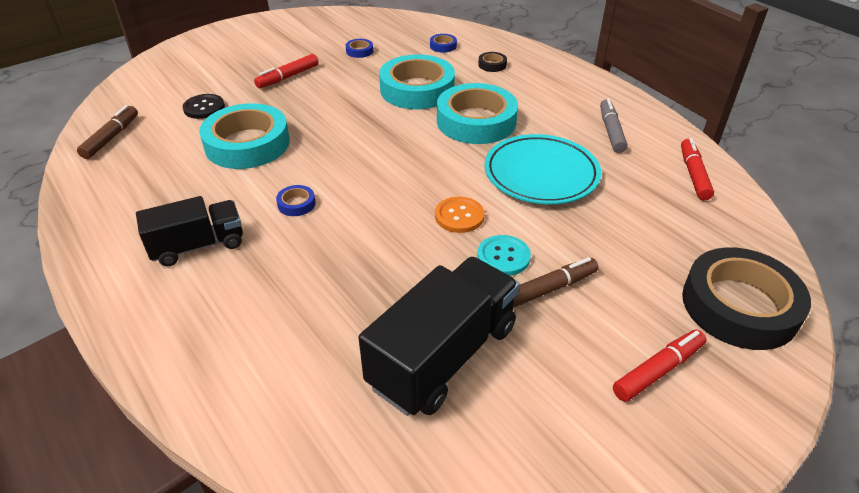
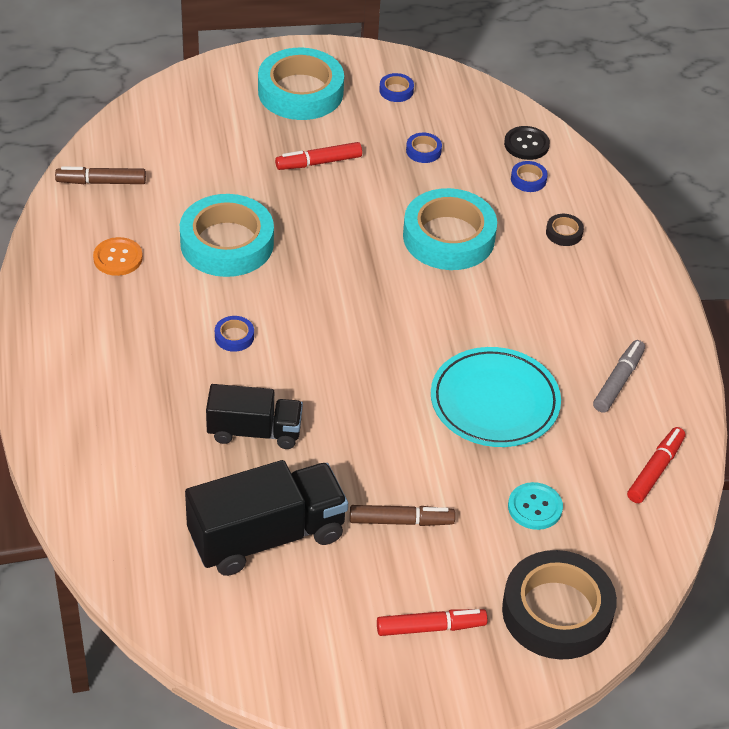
camera: 25 degrees right, 5 degrees up
(111, 138) = (101, 182): brown marker -> brown marker turned 135 degrees counterclockwise
(198, 246) = (126, 346): black truck -> black truck (254, 431)
(204, 108) = (208, 175): black button -> black button (526, 144)
(315, 28) = (396, 91): none -> blue tape
(459, 216) = (376, 415): orange button -> orange button (118, 258)
(476, 121) = (480, 308): turquoise tape -> turquoise tape (300, 92)
(503, 257) = (384, 473): turquoise button -> turquoise button (535, 507)

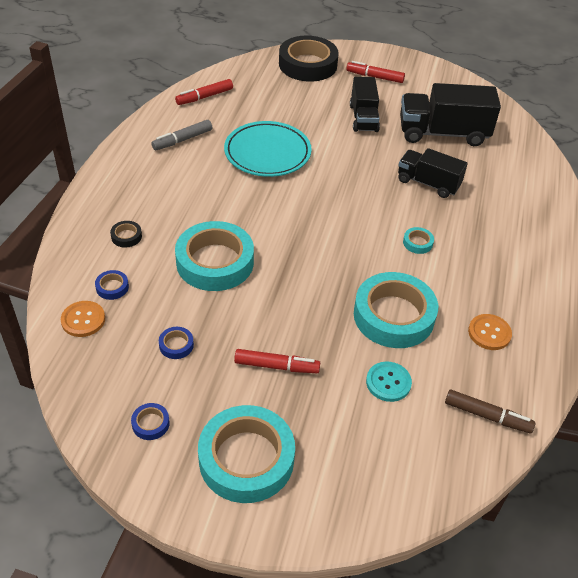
camera: 155 degrees left, 0 degrees up
(234, 337) = (417, 243): blue tape -> turquoise tape
(401, 521) = (363, 118): brown marker -> black truck
(526, 144) = (83, 320): black button -> orange button
(535, 507) = (285, 102): turquoise button -> turquoise button (388, 382)

